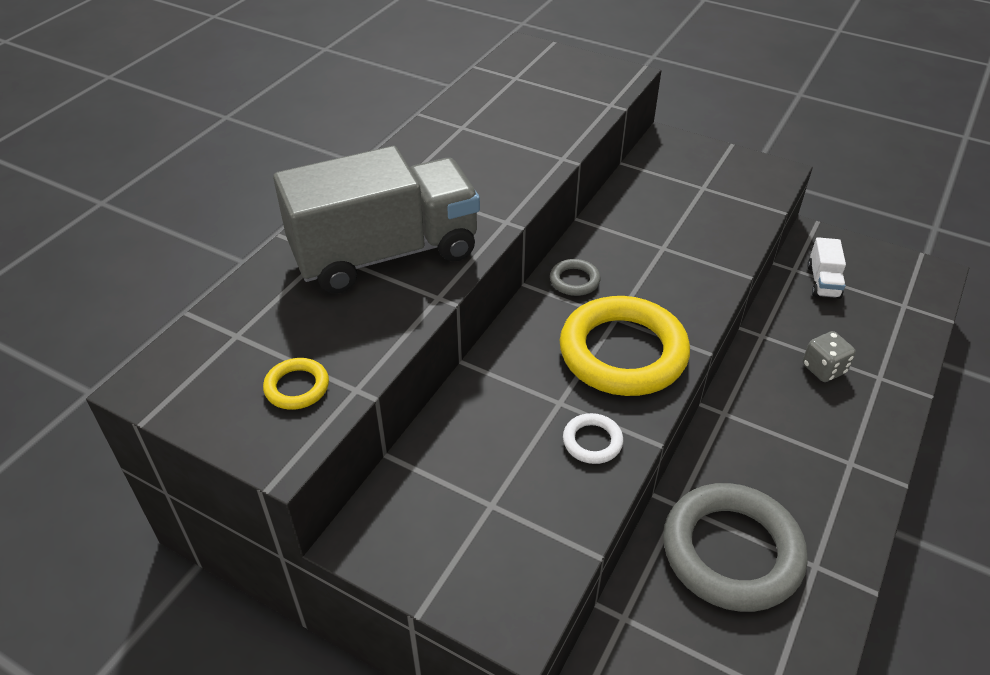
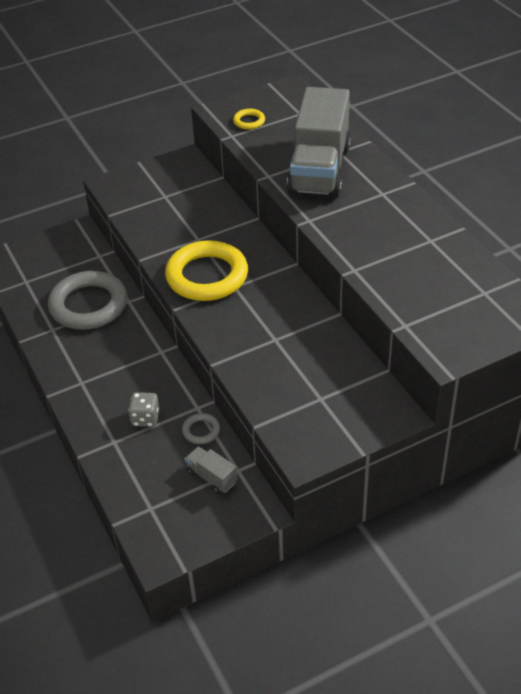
camera: 125 degrees right, 0 degrees up
(574, 280) = (280, 284): grey ring -> grey ring (201, 431)
(592, 441) = (164, 239): white ring -> none
(823, 282) = (211, 477): white truck -> grey truck

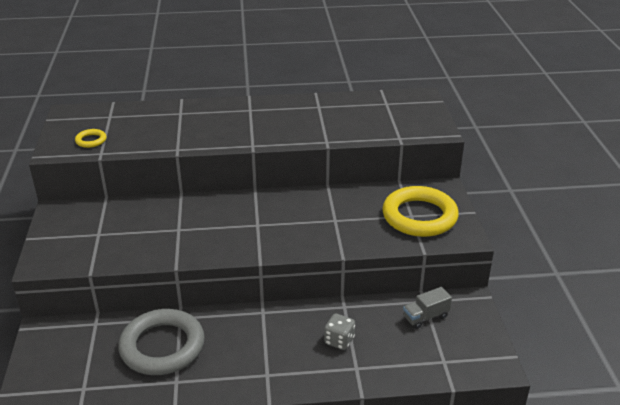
camera: 70 degrees left, 10 degrees down
(201, 431) = (372, 310): grey ring -> none
(207, 276) = (232, 235): yellow ring -> yellow ring (419, 216)
(319, 169) = (194, 126): grey truck -> none

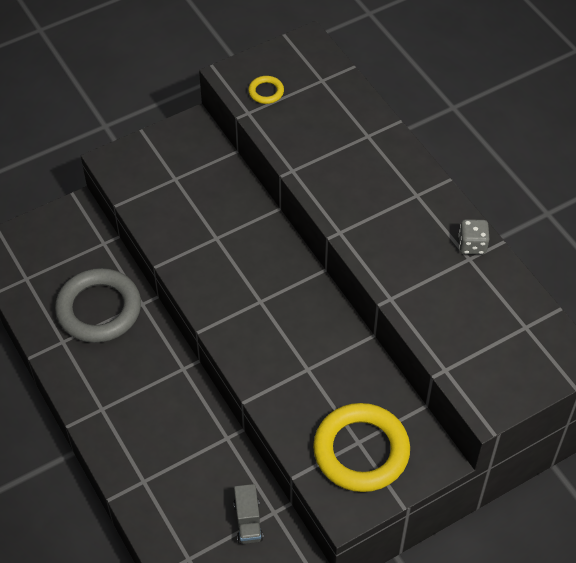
camera: 65 degrees right, 20 degrees up
(339, 341) = (174, 452): grey dice -> grey dice (472, 245)
(425, 317) = (248, 521): grey truck -> grey truck turned 135 degrees counterclockwise

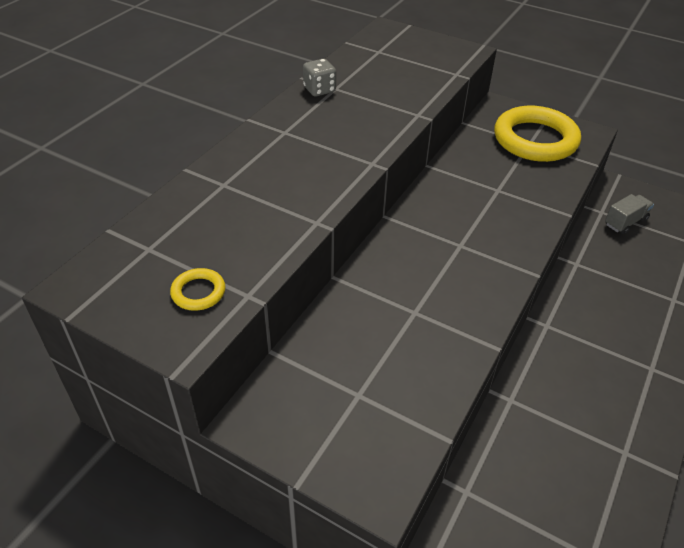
camera: 120 degrees left, 10 degrees down
(99, 309) = (555, 439): grey ring -> none

